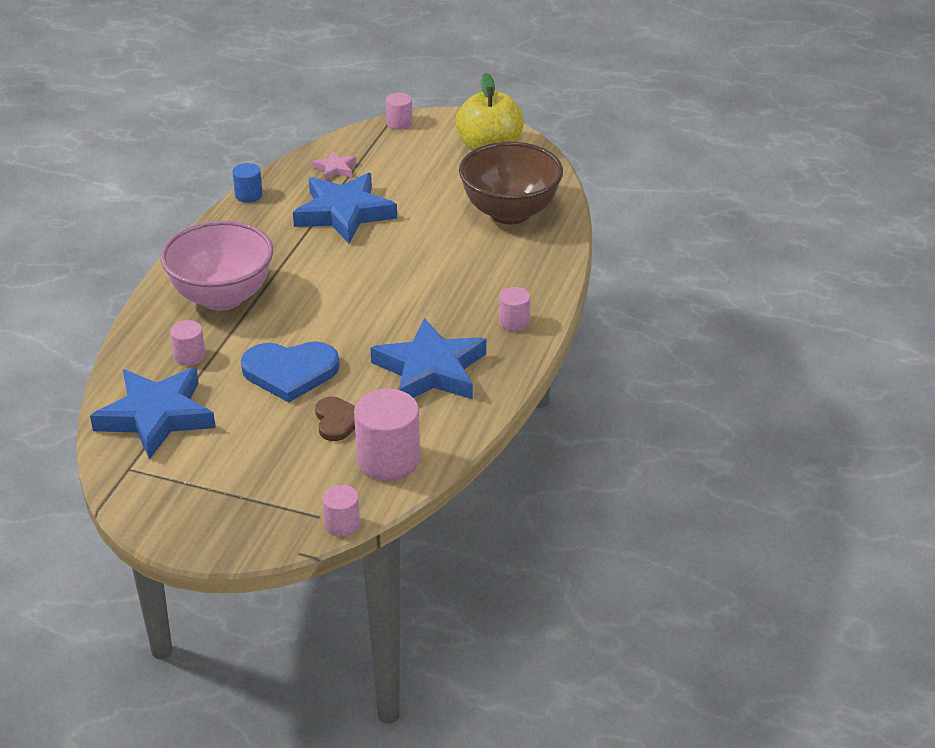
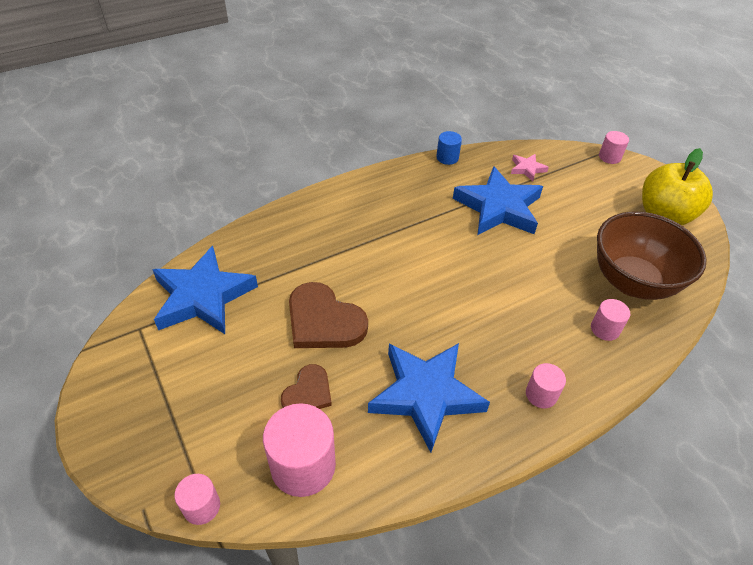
camera: 40 degrees right, 10 degrees up
(189, 356) = (277, 260): pink cylinder -> pink cylinder (605, 329)
(222, 297) = (347, 226): pink bowl -> none
(290, 372) = (324, 321): blue heart -> brown heart

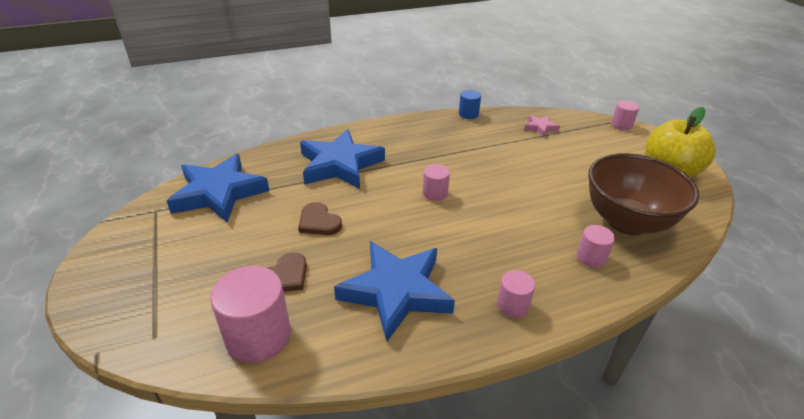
camera: 10 degrees right, 10 degrees down
(201, 506) = (150, 358): pink cylinder -> pink cylinder (435, 193)
(324, 321) = (319, 222): brown heart -> brown heart, size x0.59
(499, 208) = (506, 153): blue star -> blue star (340, 165)

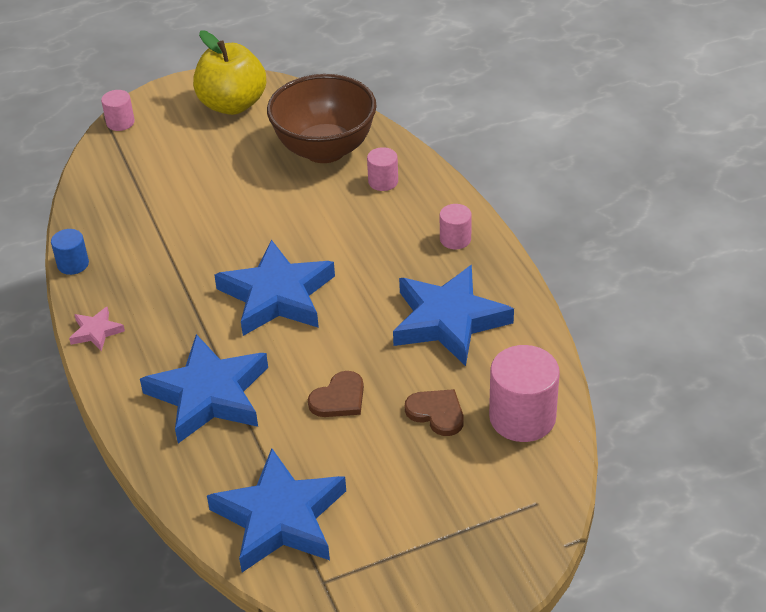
camera: 90 degrees left, 5 degrees up
(435, 193) = (277, 296): pink cylinder -> blue star
(540, 127) = (120, 194): pink star -> pink star (96, 332)

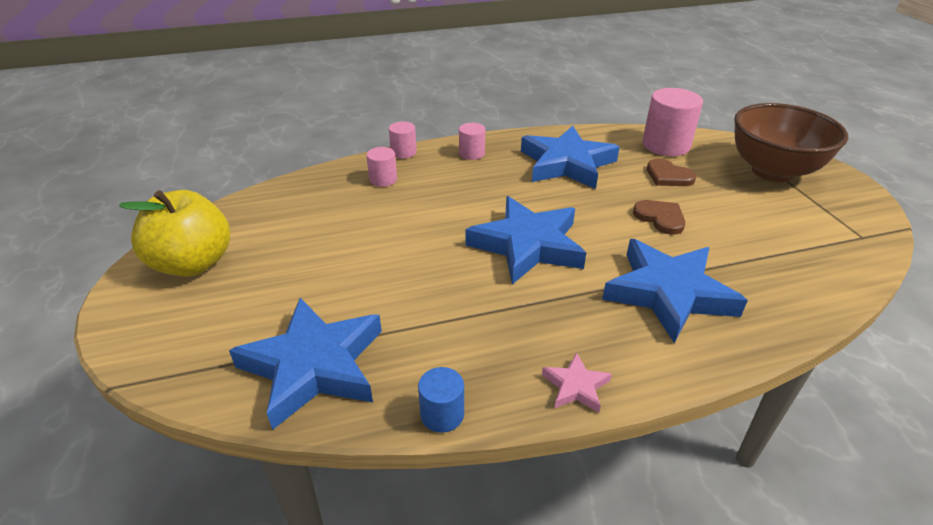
camera: 85 degrees left, 5 degrees down
(120, 122) = (151, 366): pink cylinder -> pink cylinder (403, 152)
(280, 518) = (807, 255): blue star -> blue star (314, 365)
(325, 150) = (317, 207): brown bowl -> brown bowl (772, 171)
(436, 413) = (668, 176): brown heart -> brown heart turned 90 degrees counterclockwise

